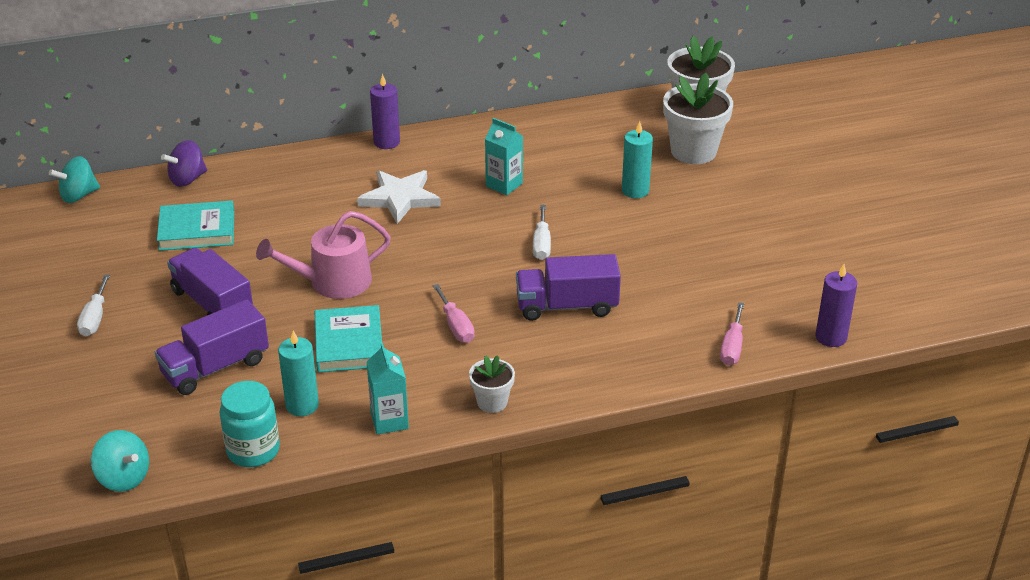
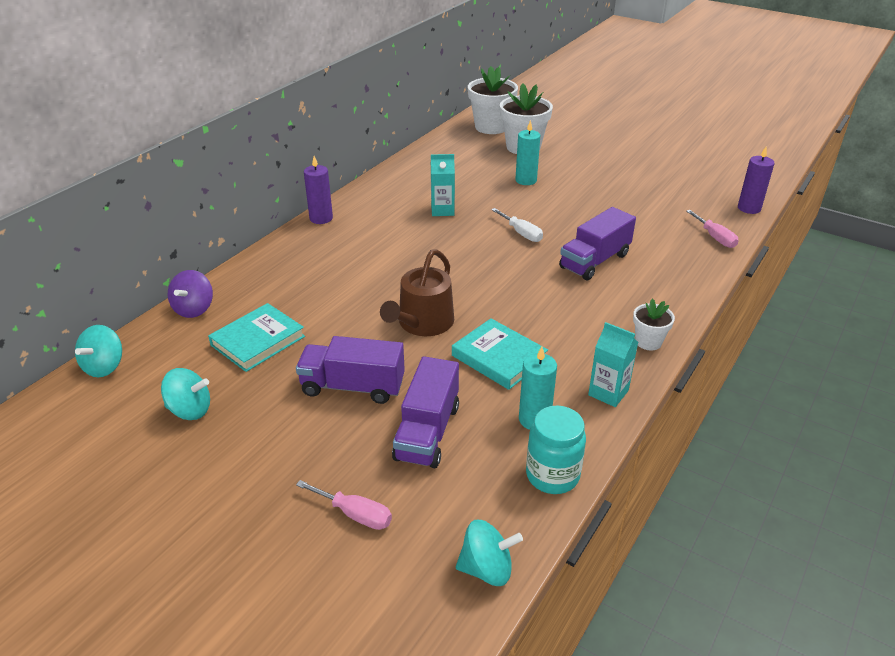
camera: 40 degrees left, 0 degrees up
(90, 259) = (190, 410): none -> turquoise spinning top
(95, 318) = (264, 454): white screwdriver -> none
(332, 282) = (422, 323): pink watering can -> brown watering can
(400, 198) = (385, 248): white star -> none
(456, 326) = (550, 307): pink screwdriver -> pink screwdriver (355, 514)

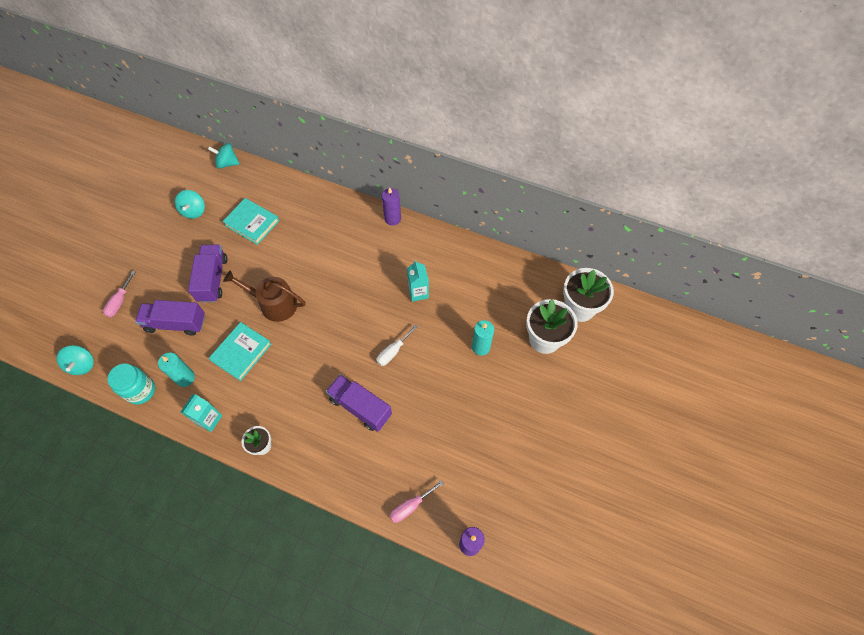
camera: 80 degrees right, 25 degrees up
(194, 309) = (280, 183): purple spinning top -> none

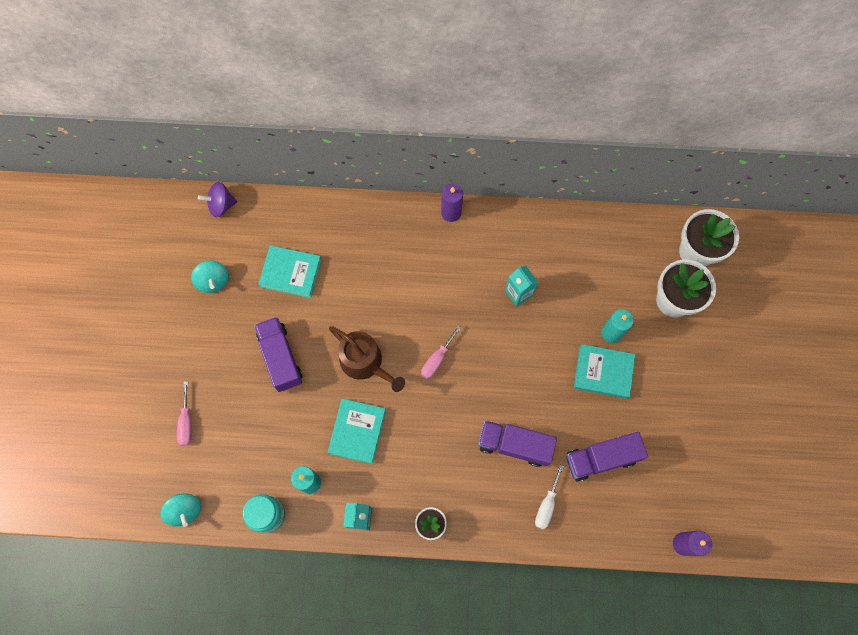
camera: 20 degrees left, 10 degrees up
(176, 323) = (266, 425): purple truck -> purple truck (601, 458)
(227, 163) = (221, 205): turquoise spinning top -> purple spinning top
(274, 304) = (365, 363): brown watering can -> brown watering can turned 135 degrees counterclockwise
(393, 351) = (521, 371): white screwdriver -> white screwdriver (546, 505)
(410, 506) = (610, 528): pink screwdriver -> pink screwdriver (437, 359)
(460, 375) = (603, 372): none -> turquoise book

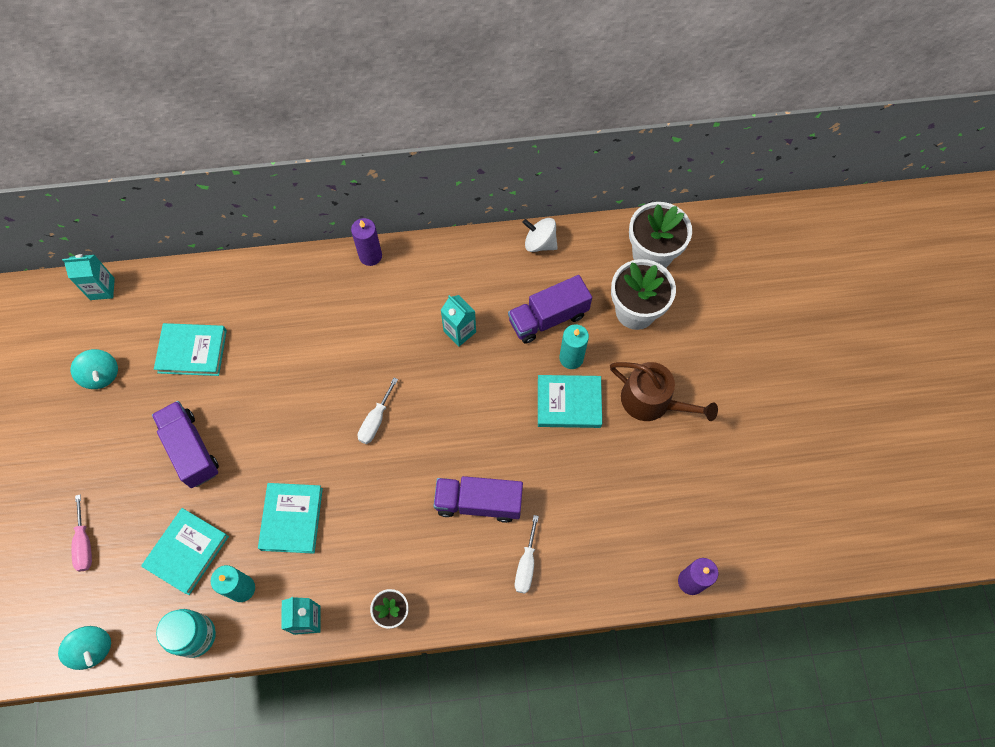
camera: 10 degrees left, 5 degrees down
(221, 205) = (102, 289): purple spinning top -> turquoise carton
(269, 444) = (187, 552): none -> turquoise book
(365, 363) = (292, 438): brown watering can -> brown watering can (652, 401)
(437, 359) = (375, 420): pink screwdriver -> white screwdriver
(599, 225) = (540, 243): none -> white spinning top
(601, 458) = (581, 500): purple truck -> purple truck (548, 318)

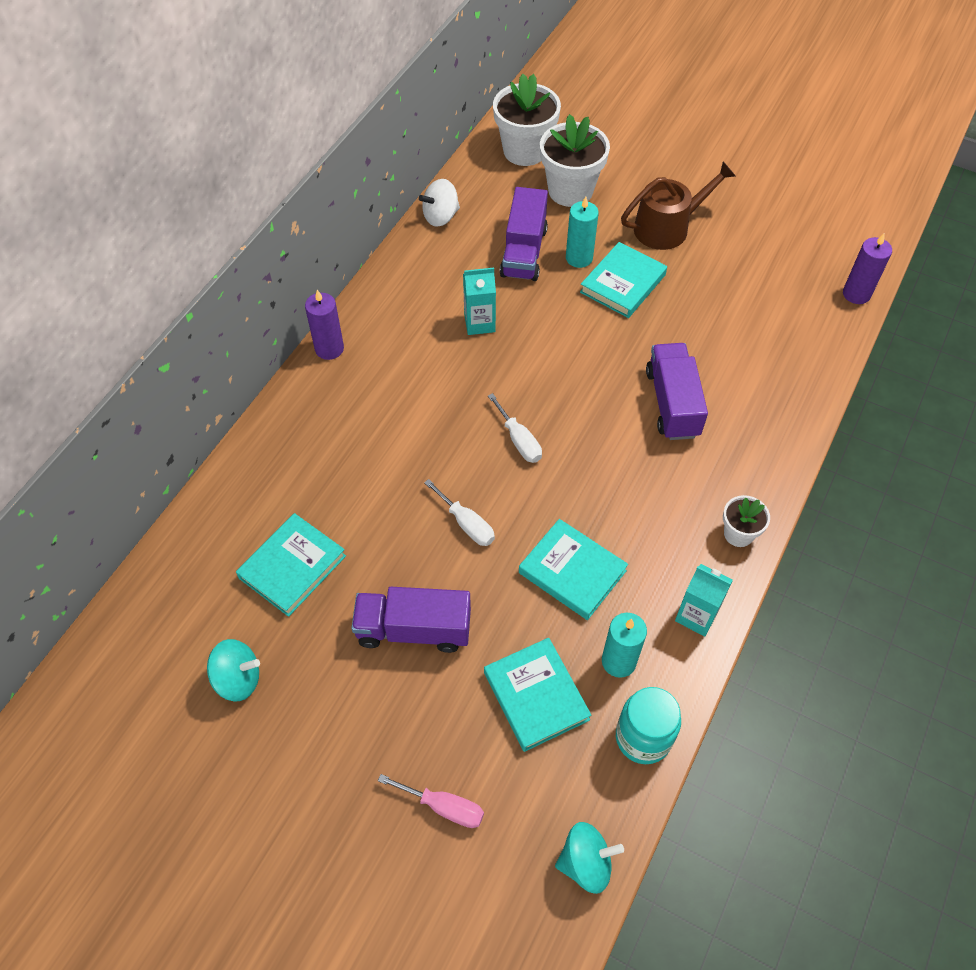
camera: 55 degrees left, 10 degrees down
(102, 289) = (123, 621): turquoise carton -> none
(478, 503) = (672, 403): purple truck -> purple truck turned 135 degrees clockwise
(526, 565) = (762, 400): white screwdriver -> white screwdriver (466, 524)

